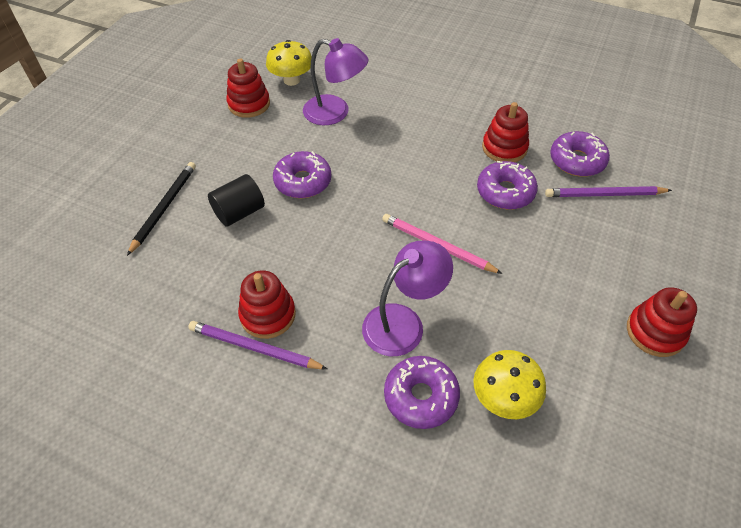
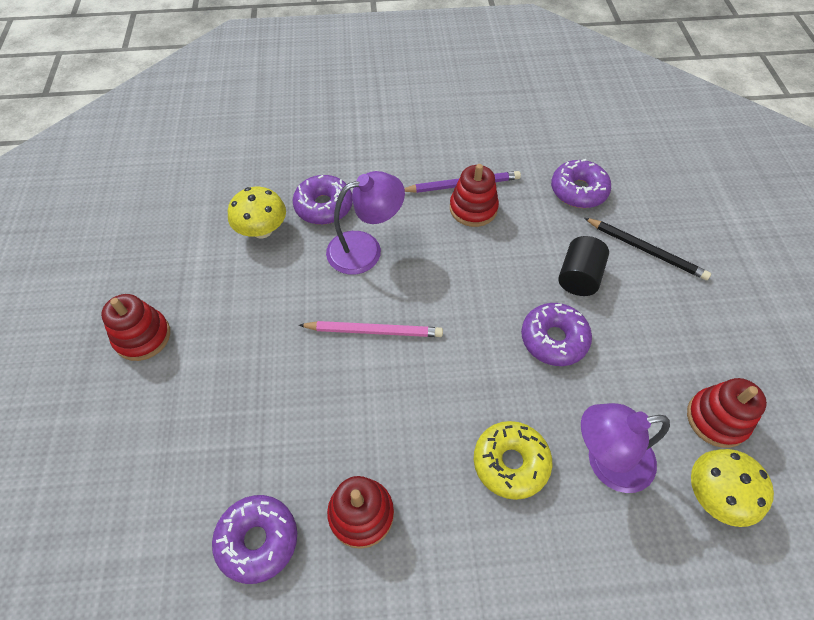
camera: 150 degrees right, 5 degrees up
(164, 207) = (646, 250): black pencil -> black pencil turned 45 degrees counterclockwise
(394, 134) = (510, 463): none -> yellow donut
(403, 322) = (365, 249): purple lamp -> purple lamp turned 135 degrees counterclockwise
(505, 192) = (332, 436): purple donut -> purple donut (578, 191)
(604, 194) = (211, 493): purple pencil -> none

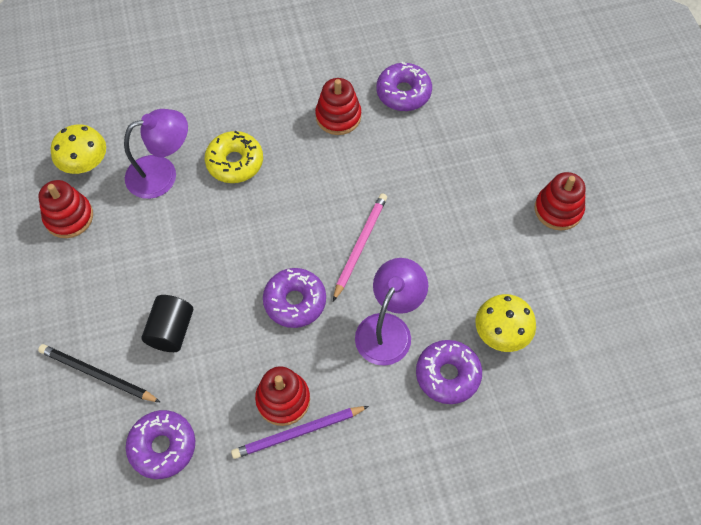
camera: 170 degrees right, 5 degrees up
(365, 249) = (389, 328): purple lamp -> purple lamp turned 150 degrees clockwise
(374, 331) = (360, 246): pink pencil -> pink pencil turned 120 degrees clockwise
(553, 339) = (198, 263): purple donut -> purple donut (295, 301)

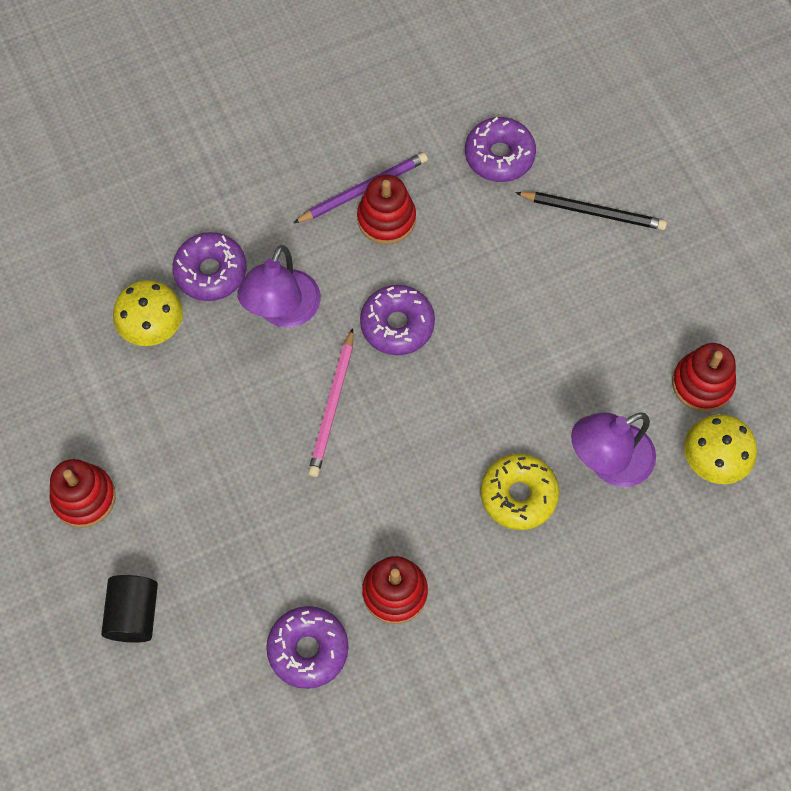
camera: 170 degrees right, 5 degrees up
(171, 331) = (529, 270): black cylinder -> black cylinder (134, 614)

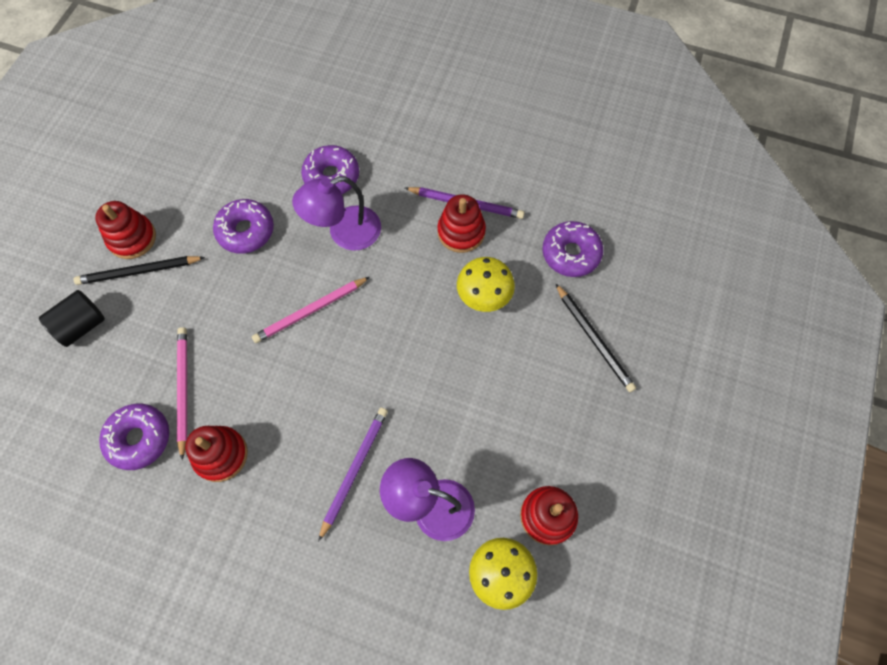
camera: 45 degrees right, 0 degrees up
(129, 519) = (139, 272): none -> black pencil
(153, 327) = (268, 179): yellow mushroom -> yellow mushroom (484, 296)
(298, 575) = (183, 390): none -> pink pencil
(397, 325) = (398, 299): purple donut -> purple donut (246, 231)
(518, 495) = (354, 470): yellow donut -> purple pencil

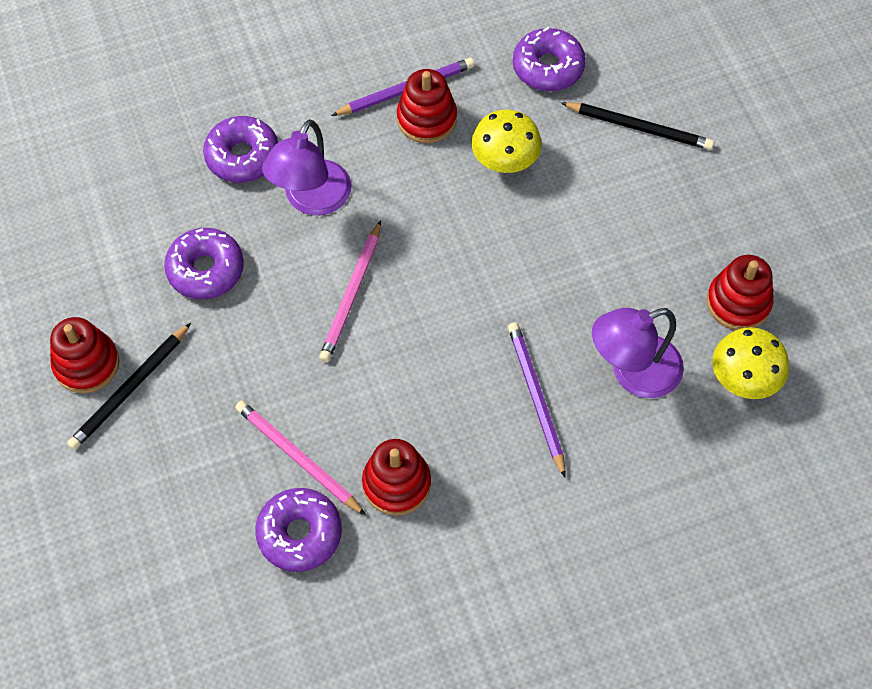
camera: 40 degrees left, 5 degrees down
(82, 325) = (123, 483): black cylinder -> none

